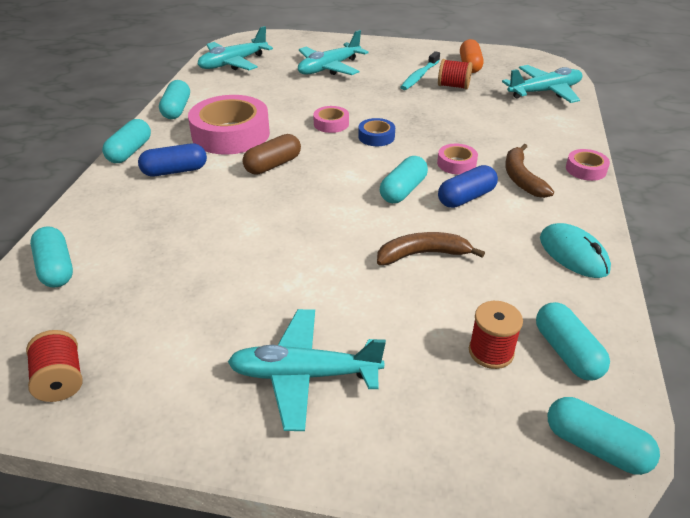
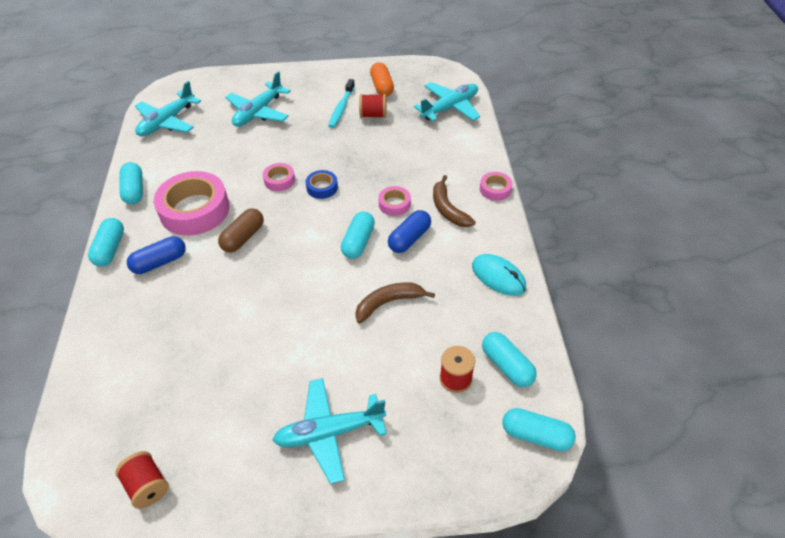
camera: 15 degrees left, 10 degrees up
(56, 268) = (97, 387): turquoise capsule -> none

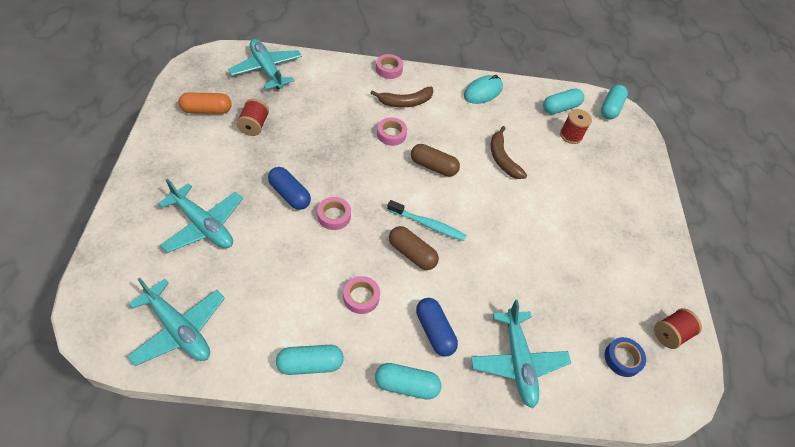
camera: 90 degrees left, 5 degrees up
(194, 210) = (361, 297): pink tape -> pink tape, size x0.47
(322, 187) = (355, 182): blue tape -> blue tape (622, 359)
(329, 432) = (616, 212): turquoise plane -> turquoise plane (517, 362)
(341, 108) = (230, 149): turquoise toothbrush -> turquoise toothbrush (428, 225)
(358, 242) = (433, 166): turquoise capsule -> brown capsule
(409, 239) = (435, 133): blue capsule -> blue capsule (289, 194)

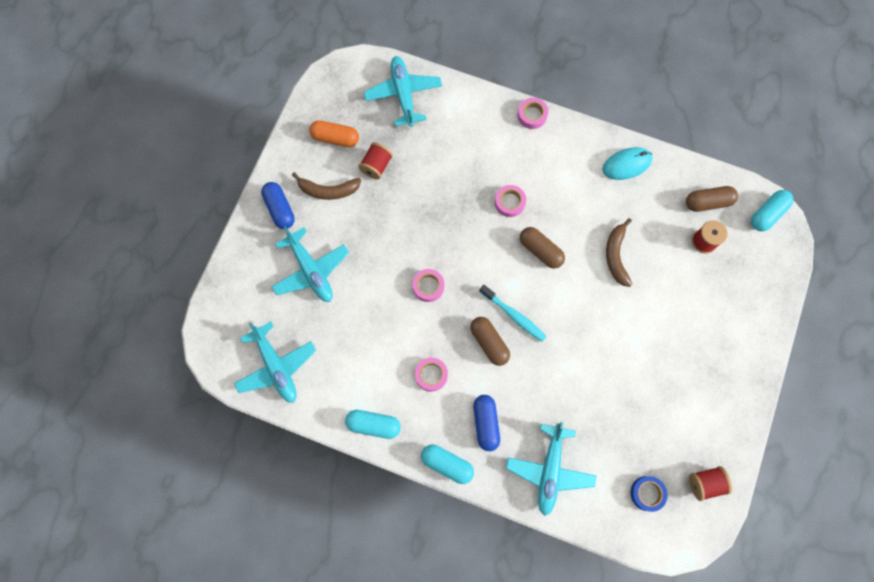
camera: 25 degrees right, 20 degrees up
(289, 194) = (393, 254): blue capsule -> blue capsule (280, 209)
(405, 102) = (536, 163): brown banana -> brown banana (328, 190)
(560, 108) = (708, 202): turquoise capsule -> brown capsule

